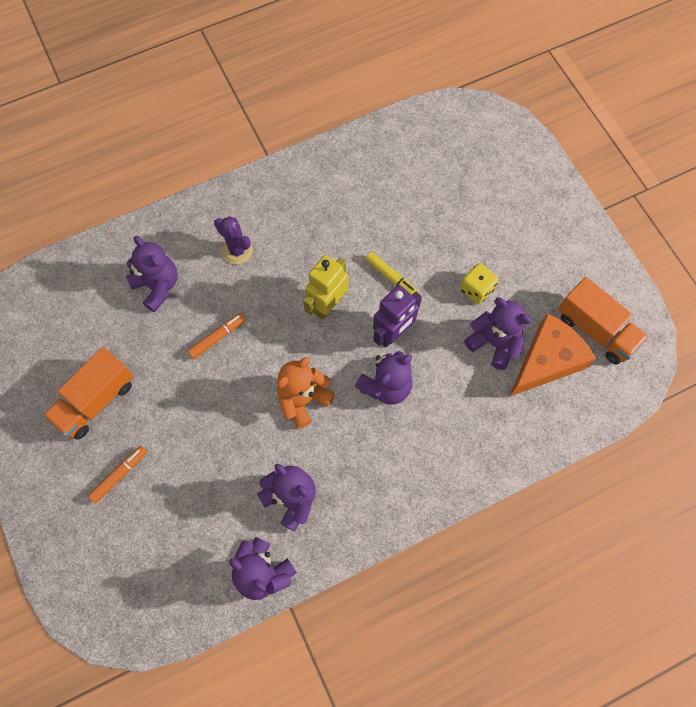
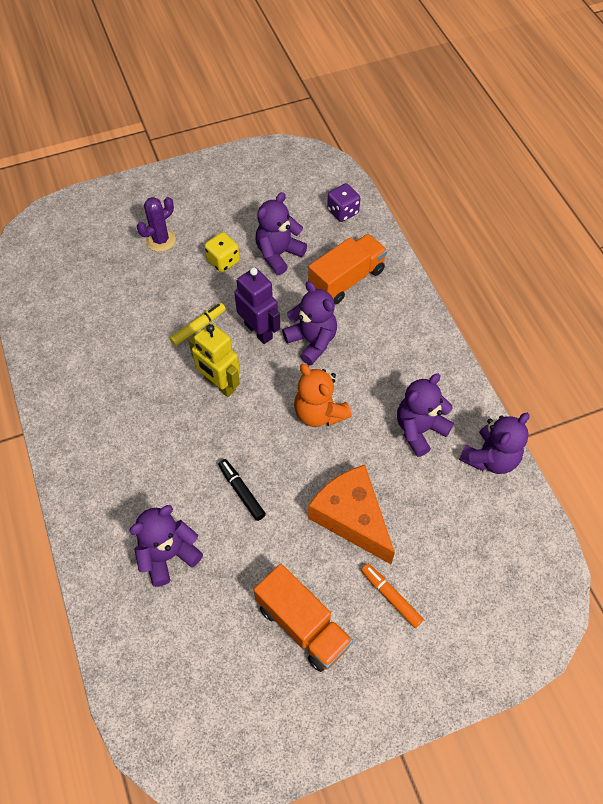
camera: 85 degrees left, 10 degrees down
(217, 337) = (241, 492): orange marker -> black marker
(237, 250) = (139, 468): purple cactus -> purple cactus (161, 240)
(546, 361) = (300, 219): orange cheese -> orange cheese (351, 517)
(566, 406) = (343, 212): none -> purple dice
(595, 330) = (275, 183): orange truck -> orange truck (346, 280)

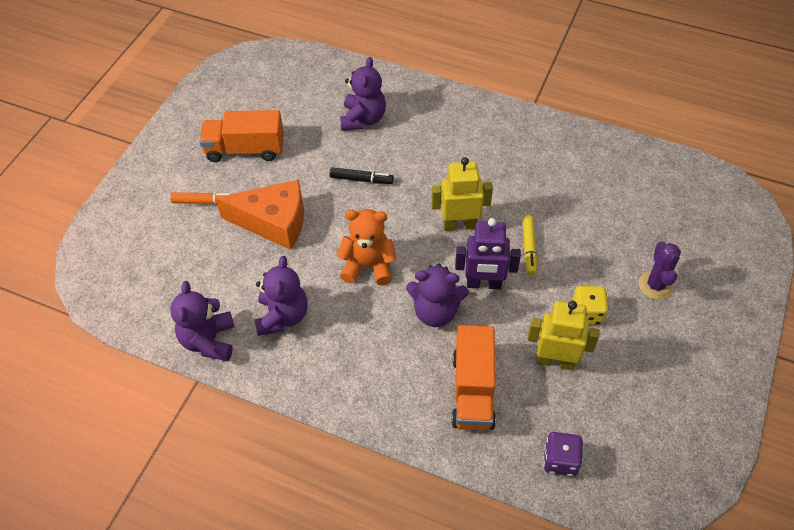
camera: 135 degrees right, 5 degrees down
(278, 254) = (555, 361): purple teddy bear -> yellow robot

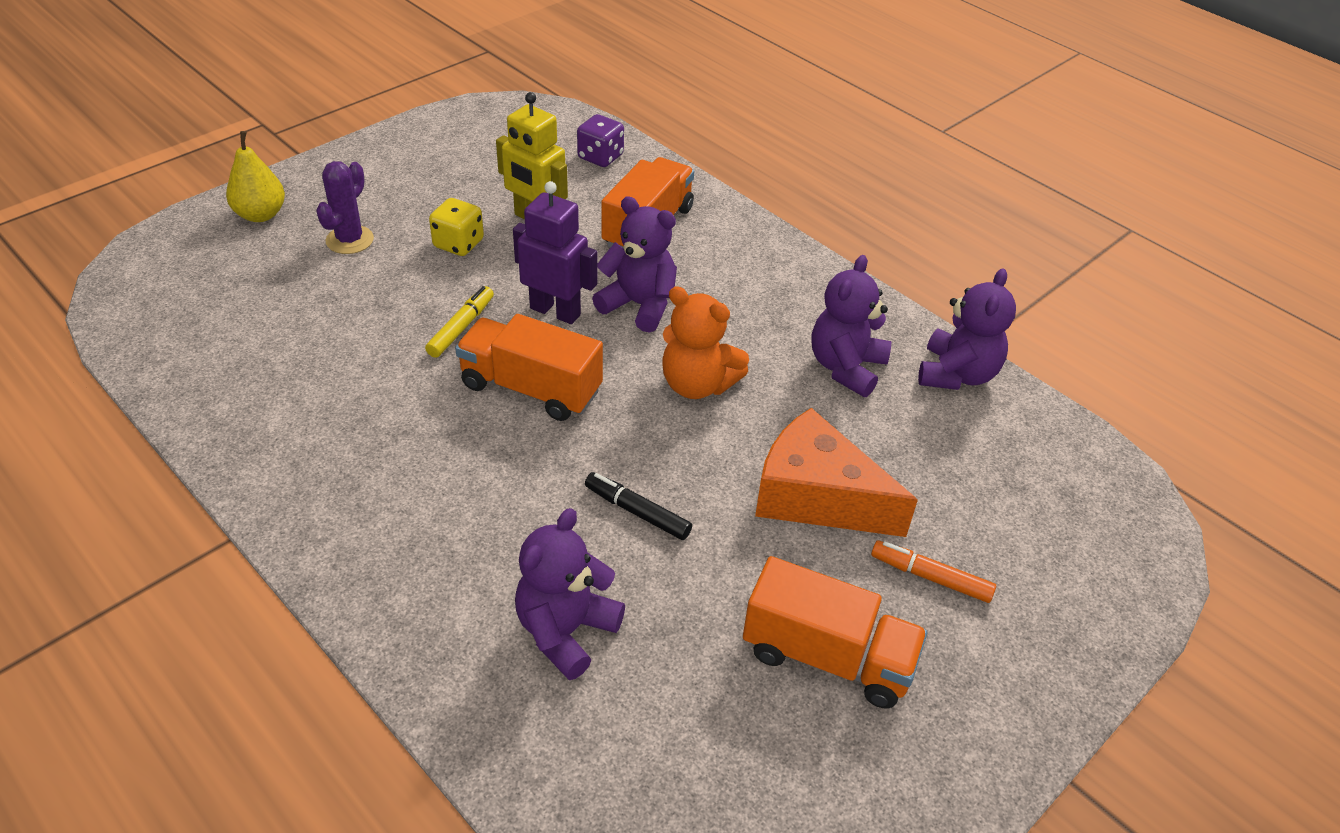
camera: 160 degrees left, 10 degrees down
(459, 225) = (531, 388): yellow robot -> orange truck
(731, 281) = (261, 215): none -> yellow pear

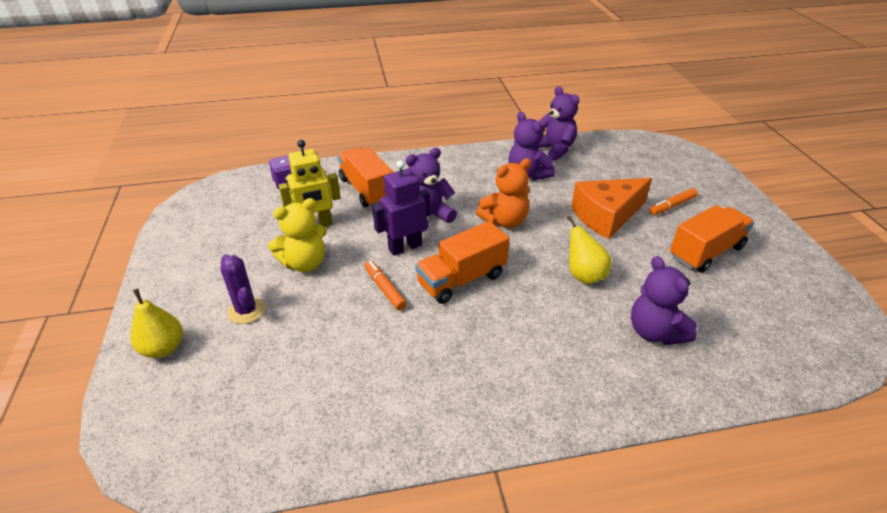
camera: 55 degrees left, 5 degrees down
(458, 244) = (304, 263): yellow dice -> yellow teddy bear
(461, 328) = (384, 289): yellow marker -> orange marker
(637, 512) = (583, 275): black marker -> yellow pear

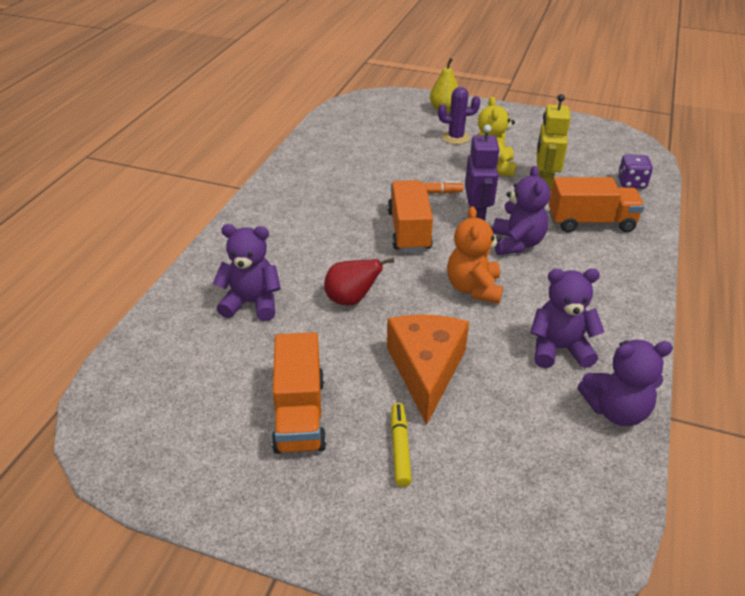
camera: 120 degrees right, 0 degrees up
(583, 275) = (351, 300): yellow pear -> red pear
(672, 206) = (400, 448): orange marker -> yellow marker

